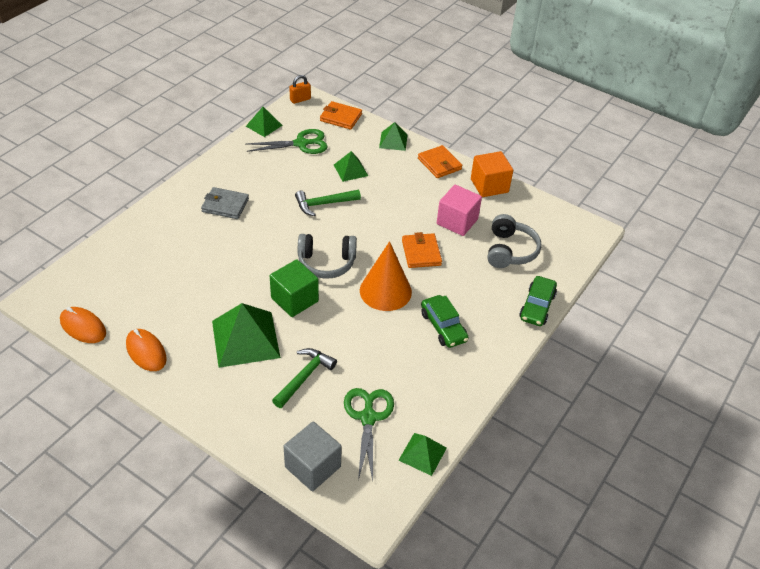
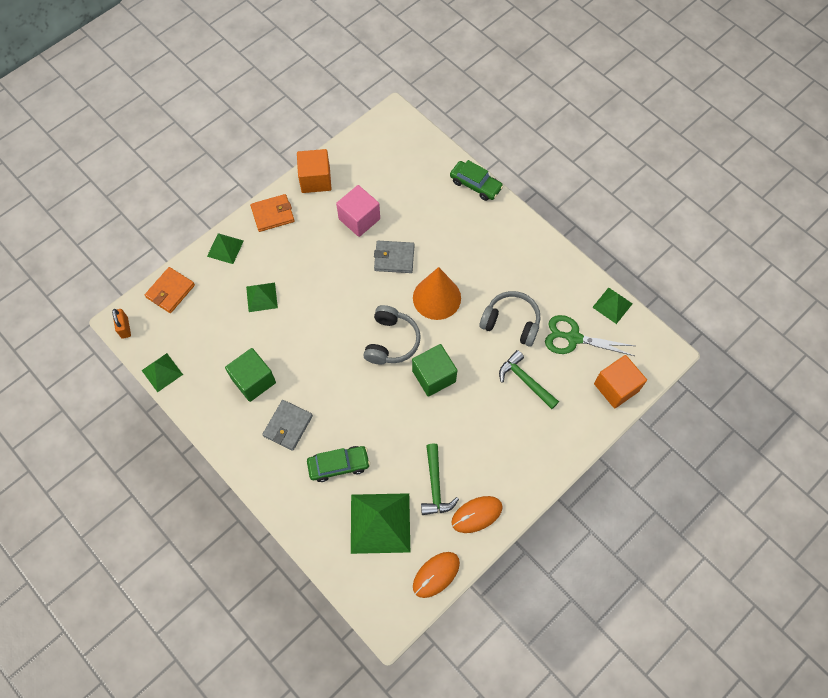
camera: 75 degrees left, 20 degrees up
(245, 339) = (474, 425): green pyramid -> green pyramid (380, 523)
(266, 178) = (253, 381): none -> green cube
(301, 144) = (205, 338): green scissors -> none
(313, 467) = (616, 387): grey cube -> orange cube
(323, 204) = (308, 331): green hammer -> green hammer (435, 486)
(421, 253) = (394, 258): orange wallet -> grey wallet
(443, 327) = (486, 261): green car -> green car (339, 465)
(509, 250) = (406, 186): grey headphones -> grey headphones (511, 322)

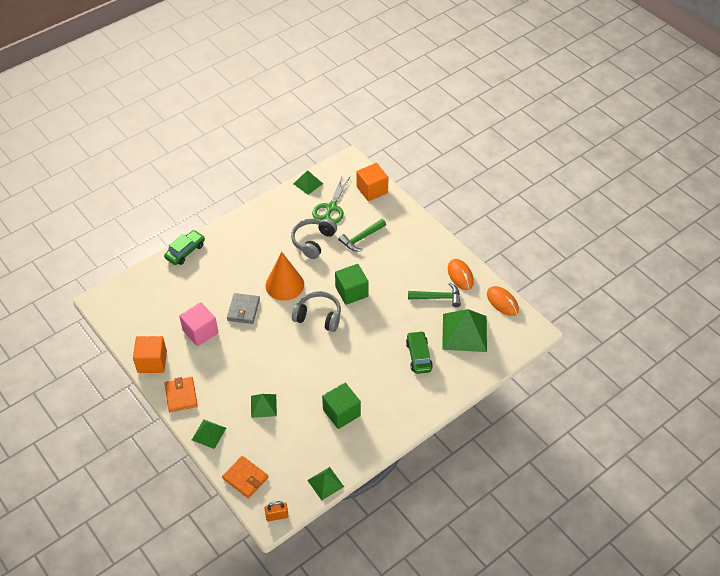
camera: 85 degrees left, 15 degrees down
(288, 426) = (384, 389): grey wallet -> none

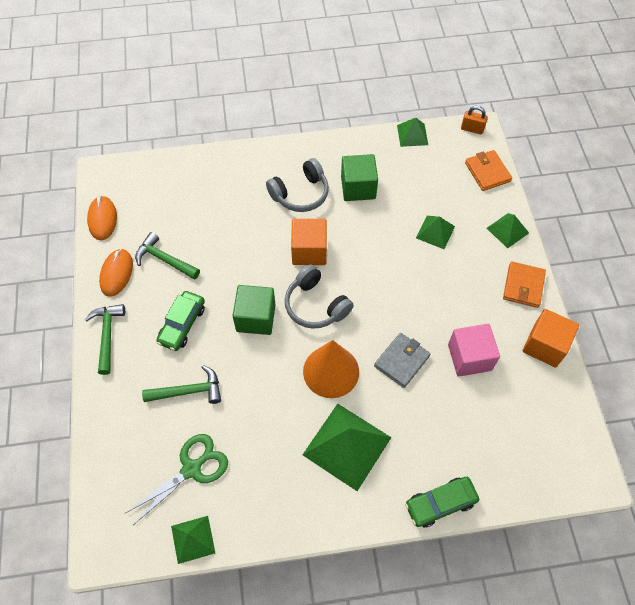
camera: 150 degrees left, 10 degrees up
(313, 241) = (254, 421): grey headphones -> grey headphones (300, 194)
(372, 190) = (113, 470): orange cube -> orange cube (309, 251)
(419, 356) = (239, 205): green car -> green car (182, 324)
(433, 242) = (107, 335): none -> green hammer
(464, 332) = (172, 206): green pyramid -> green pyramid (347, 446)

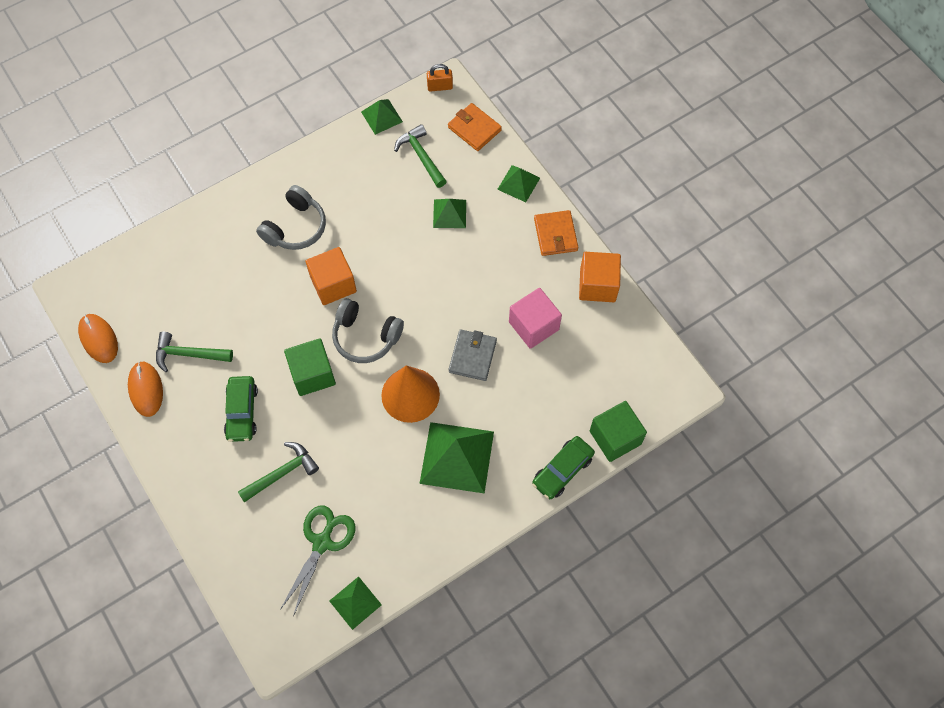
camera: 25 degrees left, 5 degrees up
(107, 335) = (171, 455): green hammer -> green hammer (421, 156)
(358, 187) = (352, 197): green cube -> green cube (615, 437)

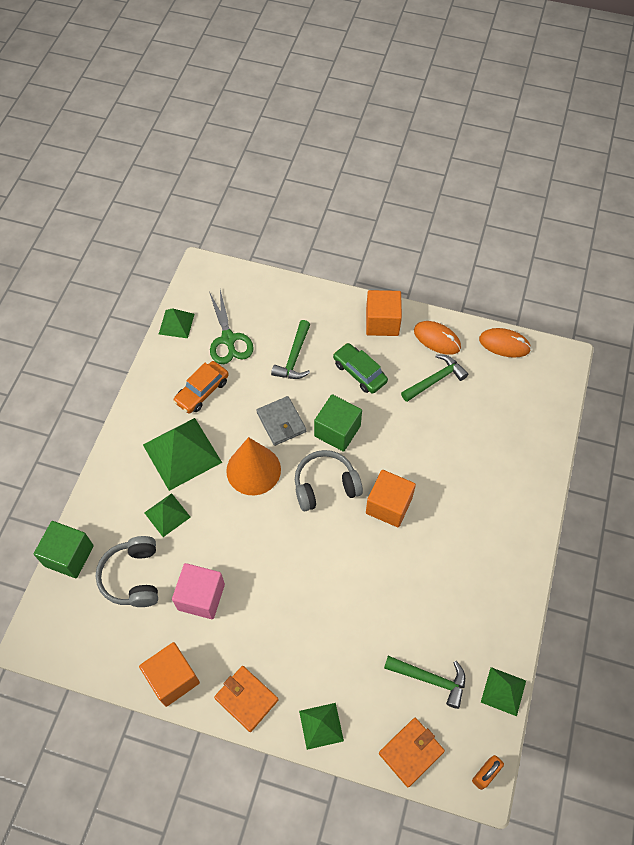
camera: 140 degrees right, 5 degrees down
(172, 445) = (382, 322): none -> orange cube
(295, 227) = (464, 527): grey headphones -> grey headphones (133, 577)
(391, 505) = (202, 391): none -> orange car
(449, 213) = (355, 642): green pyramid -> green pyramid (167, 515)
(472, 356) = (231, 533): grey wallet -> grey wallet (281, 422)
(474, 129) = (411, 752): orange wallet -> orange wallet turned 45 degrees counterclockwise
(562, 470) = (94, 501): green car -> none

